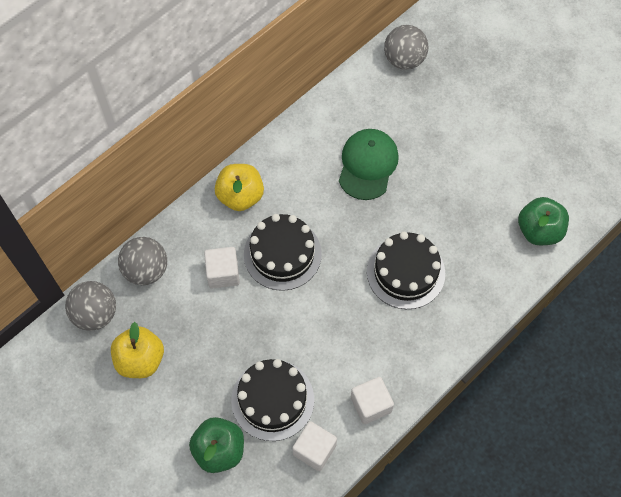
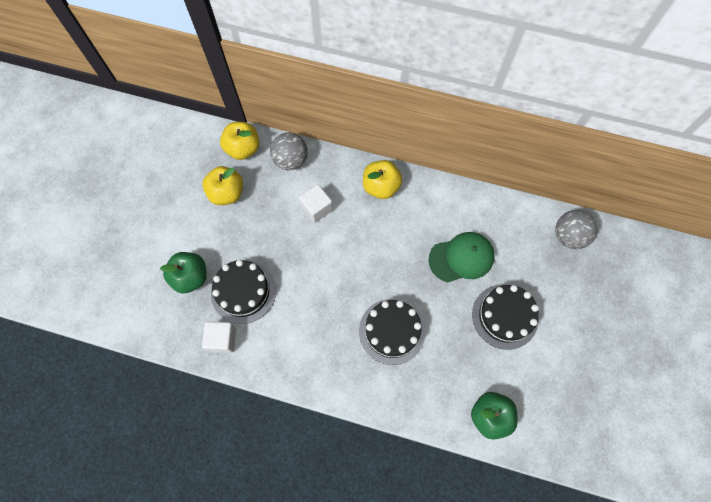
camera: 60 degrees right, 5 degrees up
(95, 314) = (243, 148): grey ball -> yellow apple
(282, 254) = (354, 238): black cake -> black cake (505, 316)
(371, 404) = (275, 360): white cube -> none

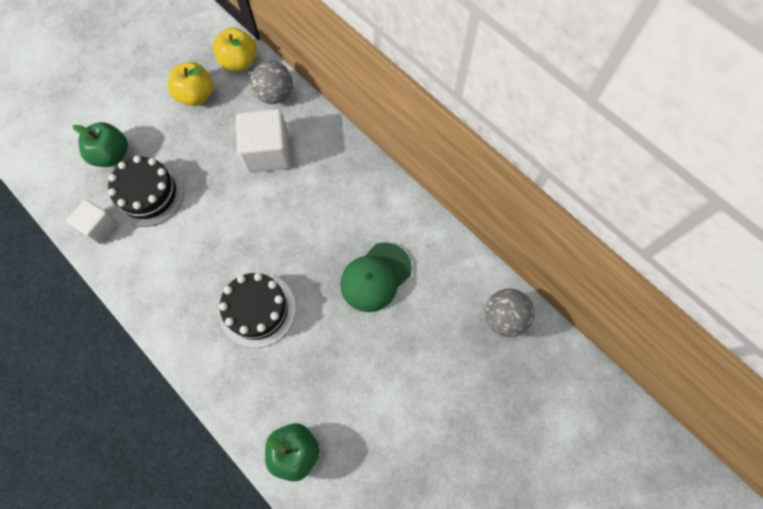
camera: 30 degrees right, 0 degrees up
(316, 208) = (268, 152): white cube -> white cube, size x1.62
(381, 187) = (343, 164): yellow apple -> none
(461, 258) = (375, 277): green cap -> green cap turned 120 degrees clockwise
(505, 316) = (379, 360): black cake -> none

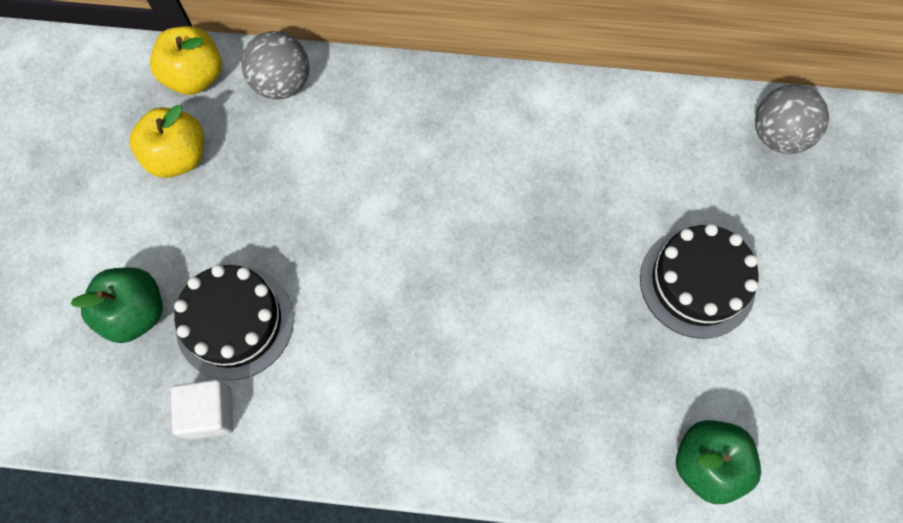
camera: 40 degrees left, 0 degrees up
(257, 309) = (509, 346): black cake -> black cake (697, 282)
(268, 152) = (341, 157): white cube -> none
(375, 277) = (605, 200): green cap -> none

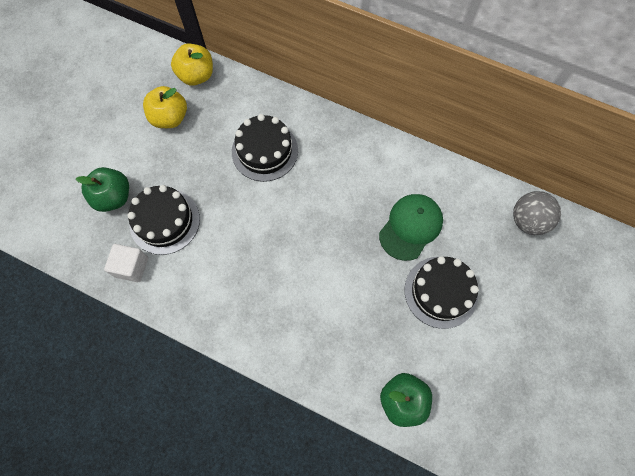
camera: 20 degrees right, 0 degrees up
(282, 83) = (243, 95): grey ball -> none
(350, 159) = (265, 151): none -> black cake
(616, 201) = (410, 227): none -> green cap

